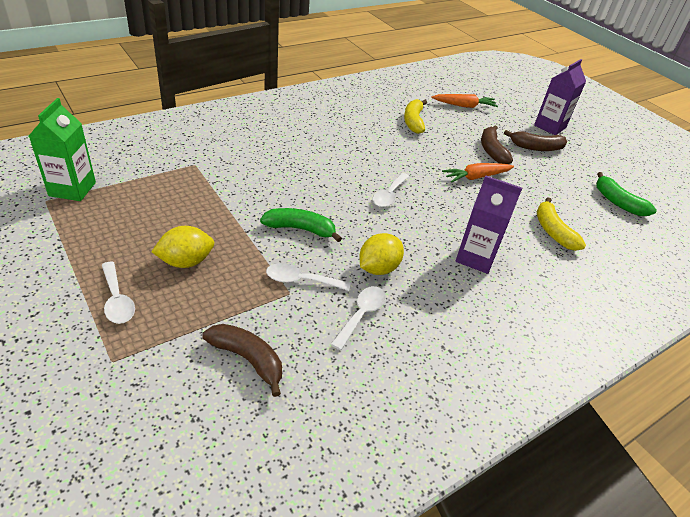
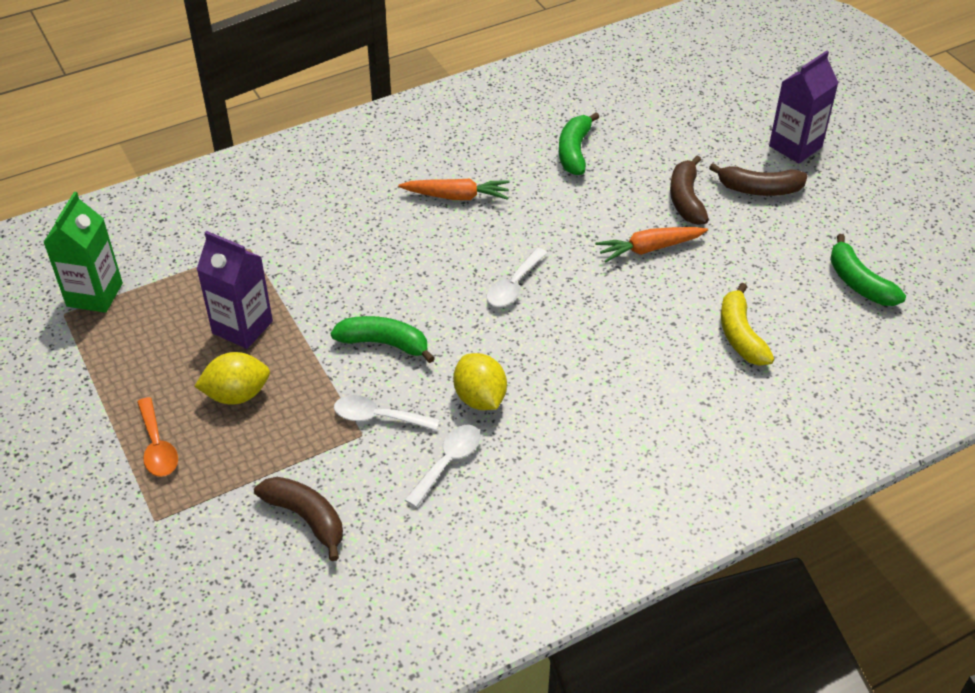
camera: 10 degrees right, 5 degrees up
(117, 299) = (157, 446): white spoon -> orange spoon
(378, 268) = (480, 398): yellow lemon -> yellow lemon turned 75 degrees counterclockwise
(413, 121) = (574, 151): yellow banana -> green banana
(464, 106) = (663, 114): orange carrot -> orange carrot (456, 196)
(475, 258) = (616, 379): purple carton -> purple carton (242, 327)

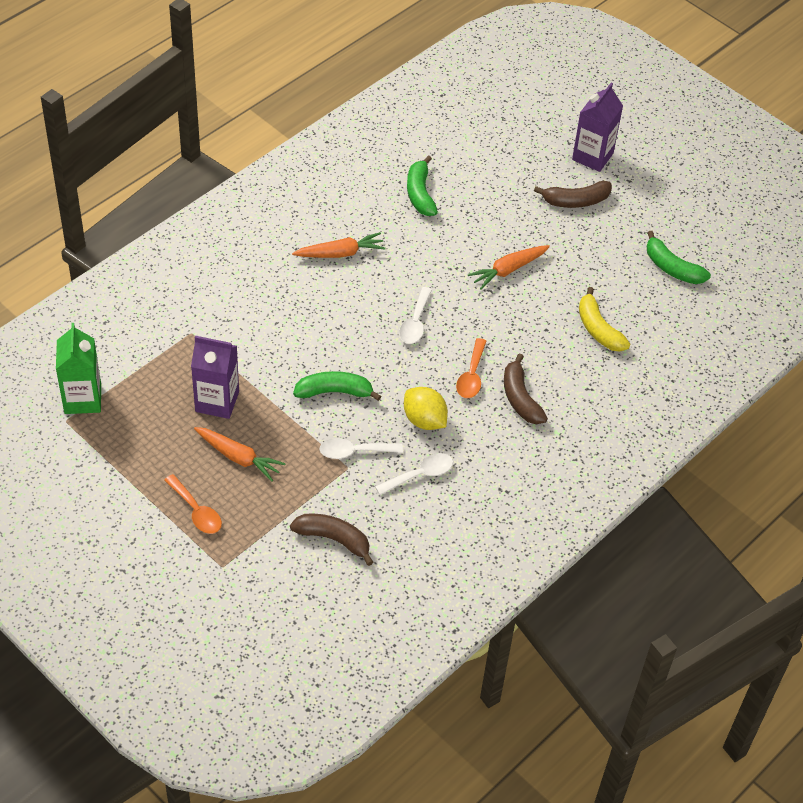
camera: 20 degrees left, 5 degrees up
(237, 395) = (238, 457): yellow lemon -> orange carrot
(448, 462) = (420, 475): white spoon -> white spoon turned 45 degrees clockwise
(559, 358) = (471, 375): none -> orange spoon
(686, 199) = (522, 221): brown banana -> brown banana (520, 398)

